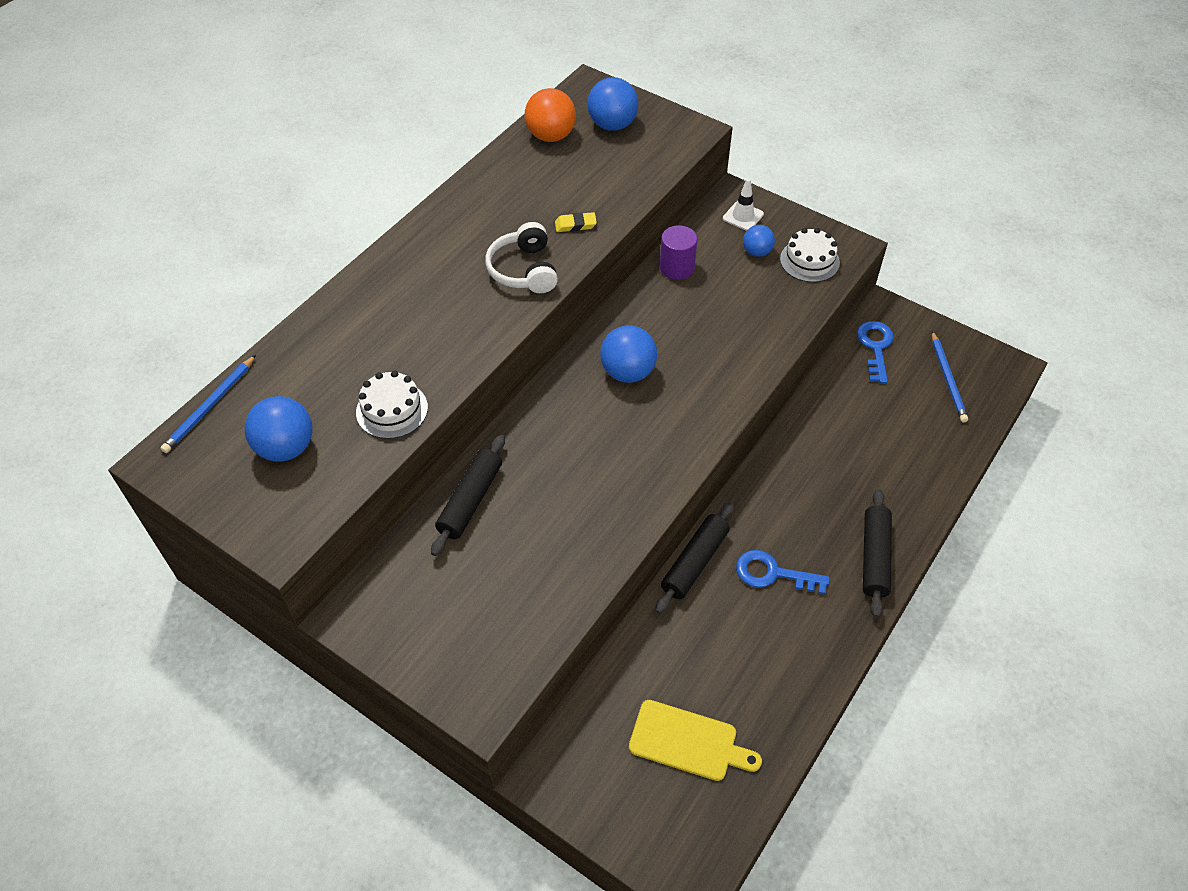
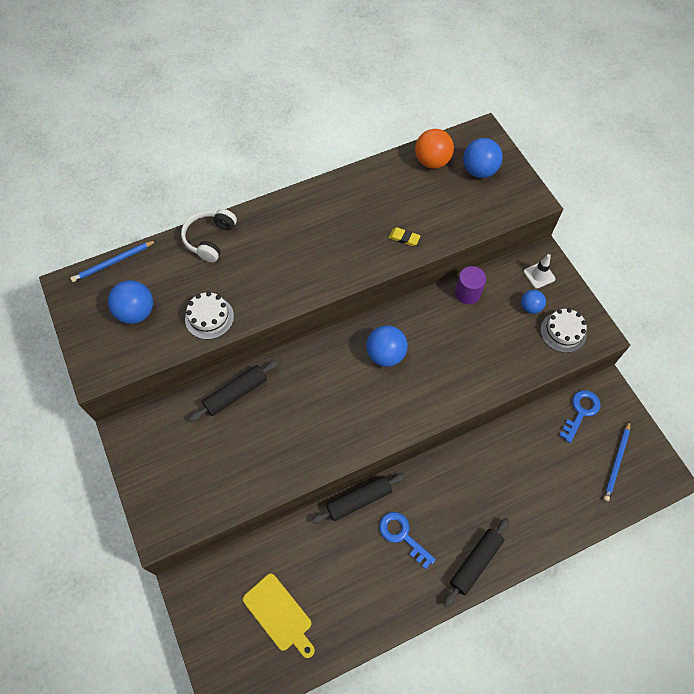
camera: 30 degrees right, 10 degrees up
(524, 270) = (349, 256): white headphones -> white headphones (210, 239)

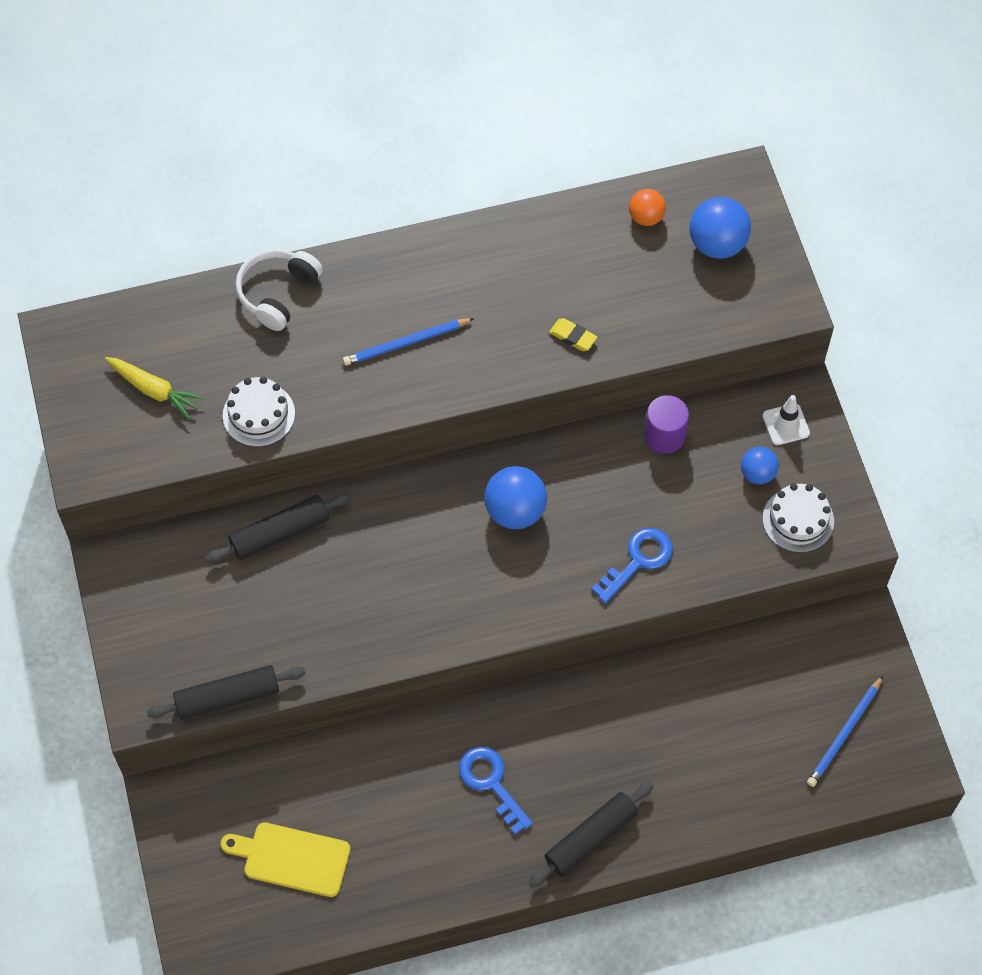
camera: 10 degrees right, 0 degrees up
(113, 262) = (129, 308): blue pencil -> blue pencil (406, 343)
(136, 312) = (154, 390): blue ball -> yellow carrot
(279, 614) = (291, 858): yellow cutting board -> yellow cutting board turned 135 degrees clockwise
(359, 500) = (437, 722): black rolling pin -> black rolling pin (227, 697)
(432, 161) = (646, 217): orange ball -> orange ball, size x0.61
(580, 412) = (810, 650): blue key -> blue key (638, 560)

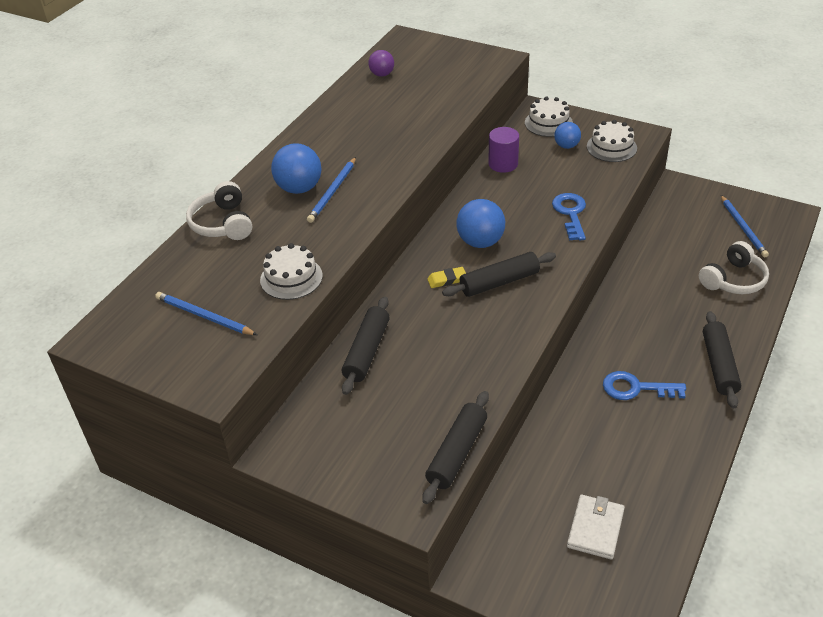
camera: 45 degrees left, 20 degrees down
(154, 390) = (204, 316): yellow carrot -> blue pencil
(291, 858) = (595, 528): yellow cutting board -> white wallet
(471, 572) = (499, 282): none -> black rolling pin
(573, 336) = (417, 131): yellow eraser -> yellow eraser (447, 280)
(646, 217) = (382, 74): orange ball -> purple ball
(717, 244) = (431, 62): blue ball -> blue ball (299, 188)
(740, 776) = (733, 280): none -> white headphones
(786, 424) = (548, 123): white traffic cone -> white cake

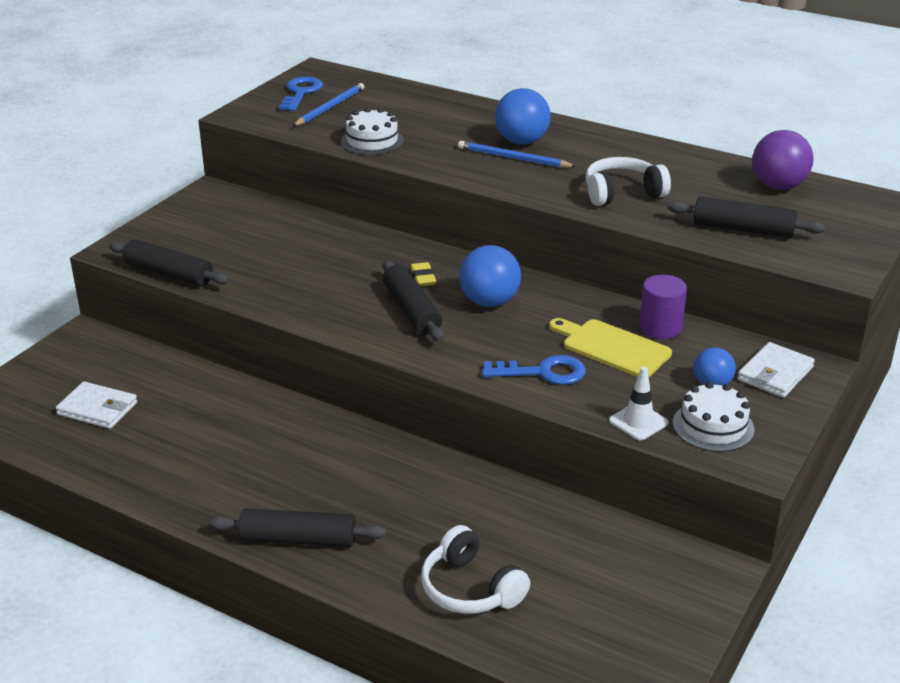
camera: 90 degrees right, 10 degrees down
(223, 223) = (465, 109): white headphones -> white headphones (622, 193)
(367, 351) = (321, 231): black rolling pin -> black rolling pin (743, 229)
(382, 74) = (778, 186): purple ball -> purple ball, size x1.64
(532, 184) = (612, 347): none -> yellow cutting board
(548, 123) = (775, 374): white cake -> white wallet
(616, 174) = (638, 422): none -> white traffic cone
(636, 388) = (279, 461): blue key -> blue key (301, 93)
(743, 228) = (601, 627): blue pencil -> none

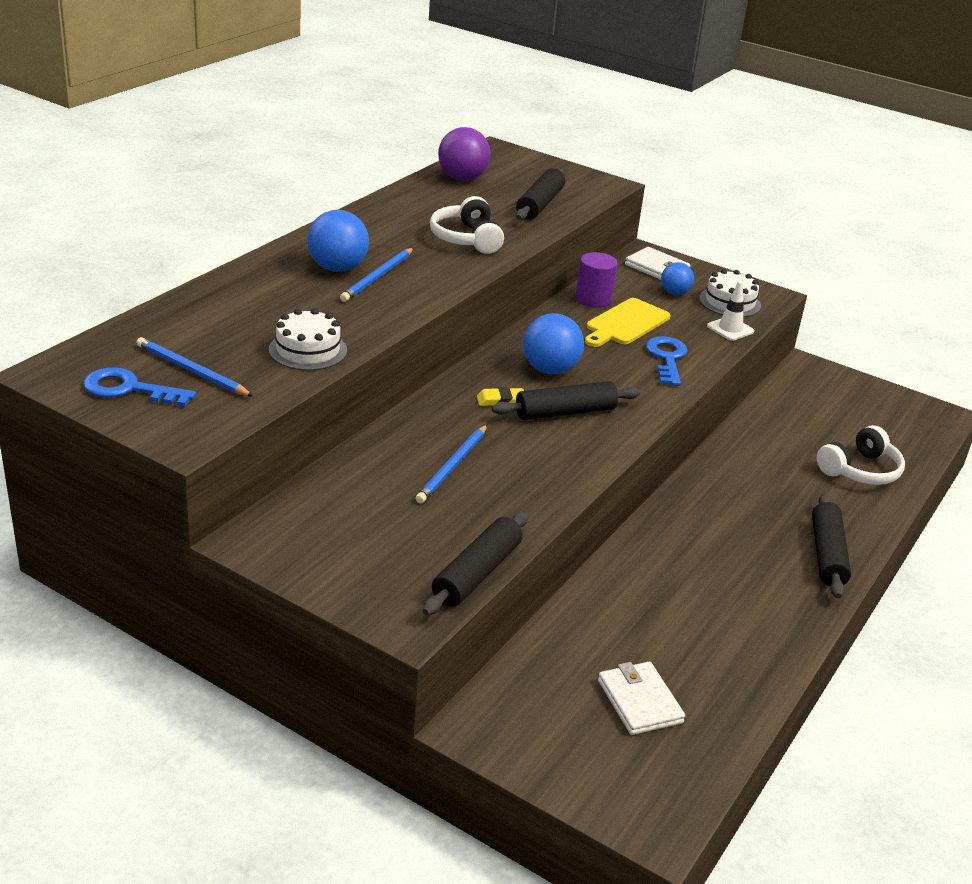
camera: 90 degrees left, 0 degrees up
(98, 408) = (639, 701): white wallet -> white wallet turned 45 degrees counterclockwise
(311, 259) = (452, 466): none -> blue pencil

